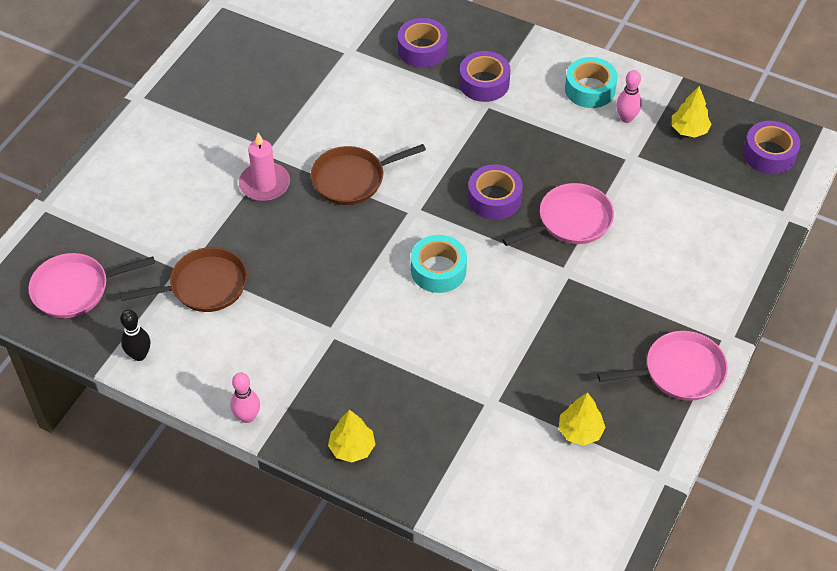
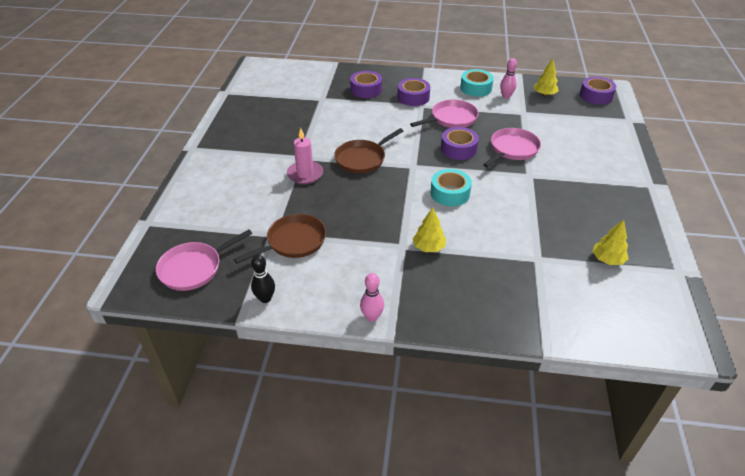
camera: 20 degrees left, 10 degrees down
(352, 448) = (462, 315): yellow tree -> yellow tree (428, 247)
(679, 371) = (638, 209): pink pan -> pink pan (451, 118)

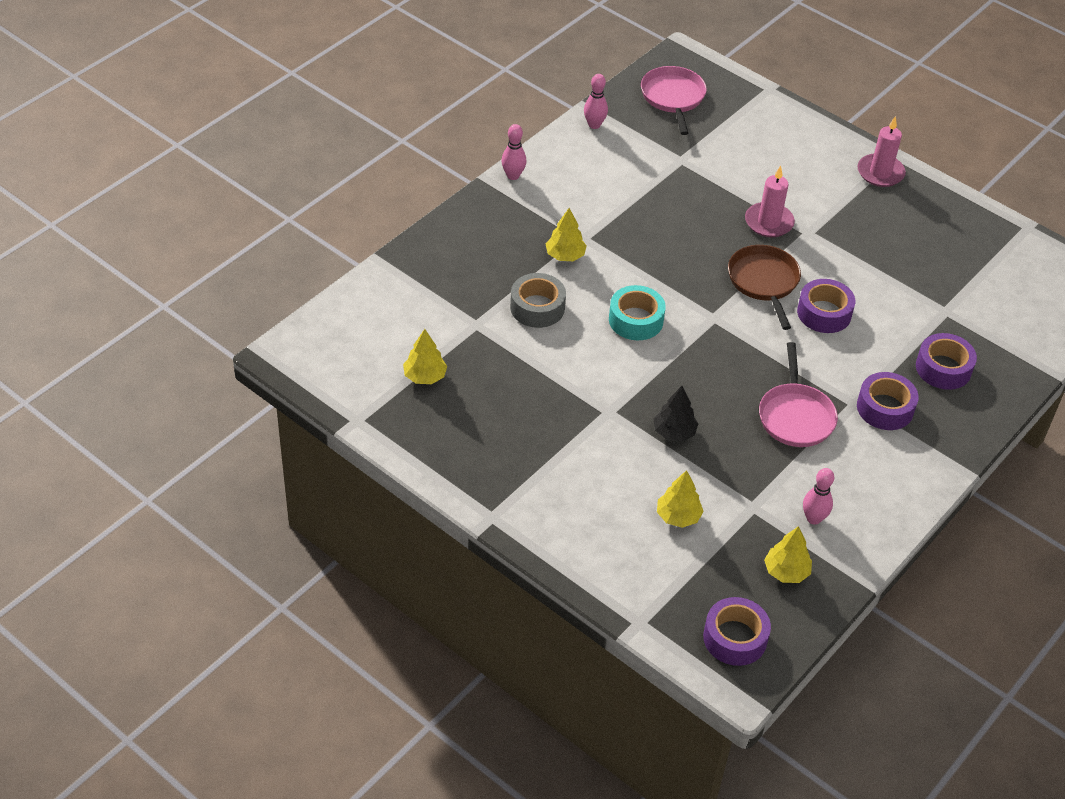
camera: 120 degrees right, 5 degrees up
(215, 149) = (880, 173): none -> pink candle
(265, 298) = (594, 125): black bowling pin -> pink bowling pin
(293, 242) = (657, 169): brown pan -> none
(458, 149) = (717, 380): purple tape -> purple tape (824, 313)
(476, 88) = (864, 497): turquoise tape -> none
(489, 238) = (537, 307): none -> grey tape
(512, 149) = (674, 432): pink pan -> black tree
(560, 130) = (678, 516): none -> yellow tree

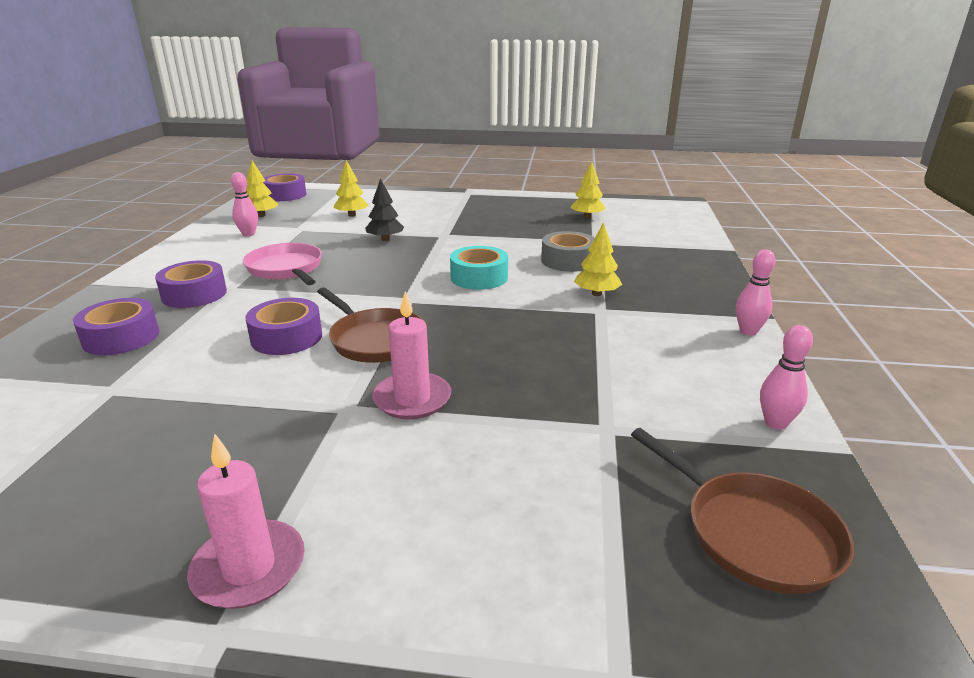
camera: 150 degrees right, 20 degrees down
(673, 98) = (753, 533): pink pan -> brown pan

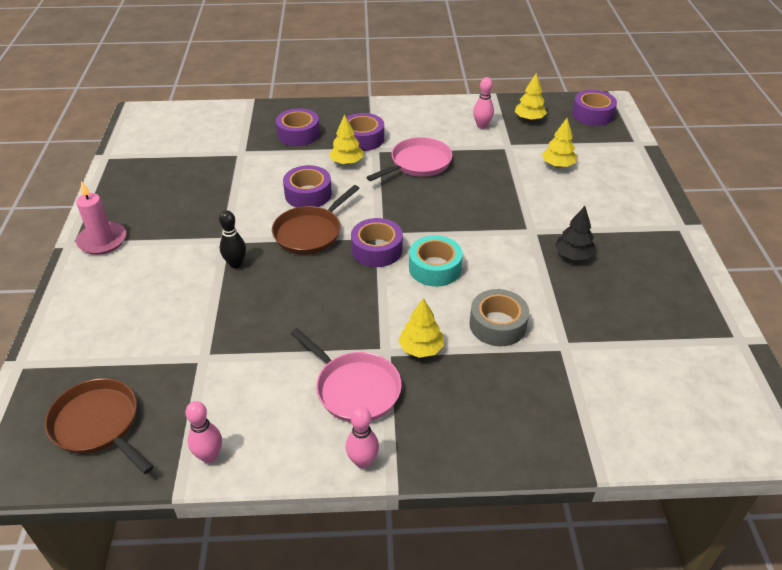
camera: 80 degrees right, 15 degrees up
(385, 239) = (503, 198): black tree -> black tree (573, 255)
(412, 399) = (236, 264): pink candle -> black bowling pin
(433, 302) = (377, 250): none -> purple tape
(587, 217) = (650, 335): yellow tree -> yellow tree (346, 162)
(653, 329) = (354, 388): none -> pink pan
(753, 533) = (98, 424): brown pan -> brown pan turned 90 degrees clockwise

